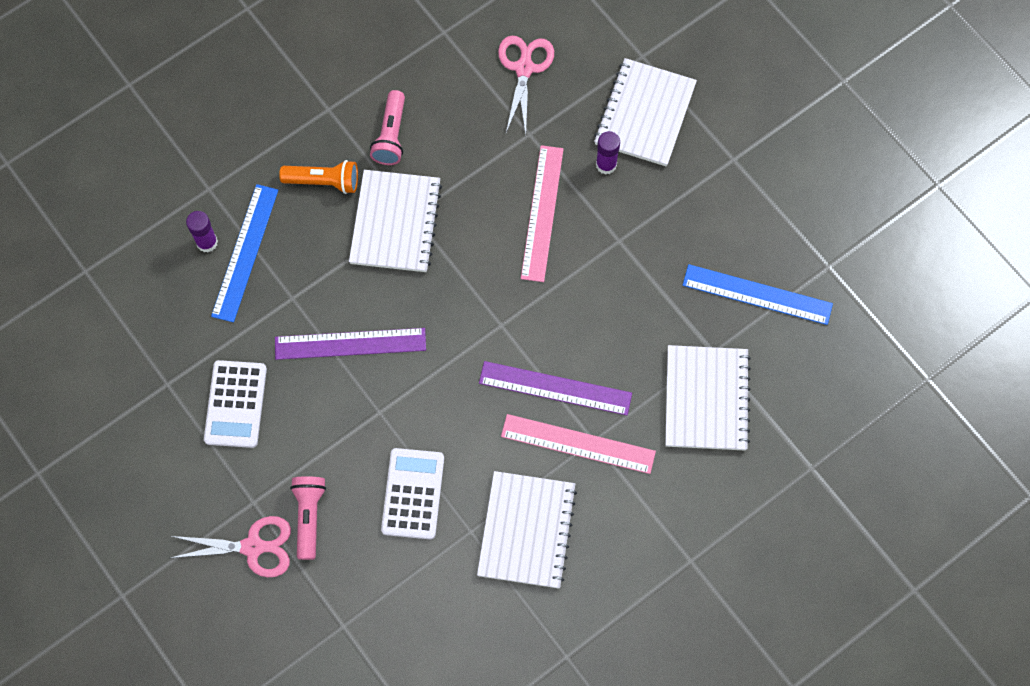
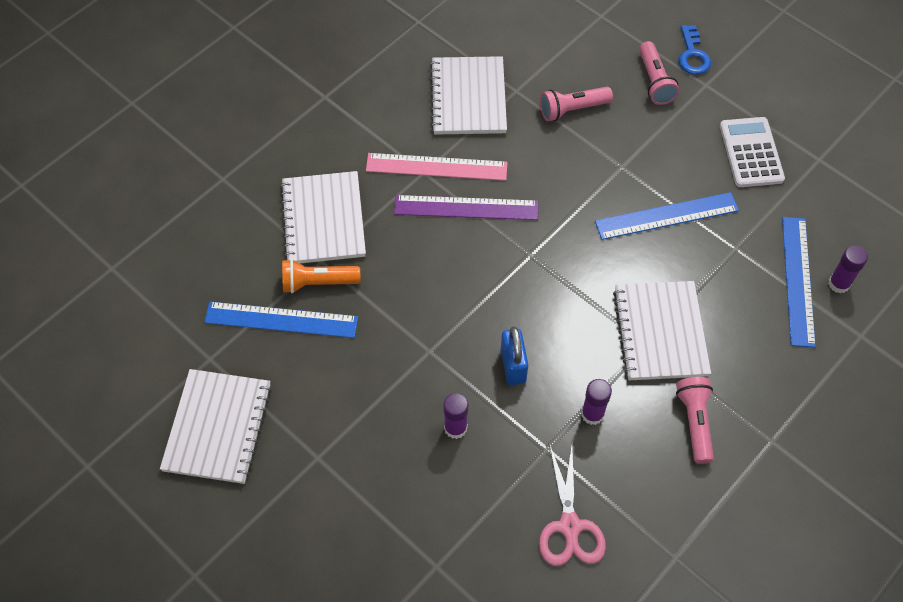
camera: 170 degrees right, 10 degrees down
(253, 547) = (692, 55): pink scissors -> blue key
(324, 181) = (747, 361): orange flashlight -> orange flashlight (318, 283)
(350, 344) = (666, 216): purple ruler -> blue ruler
(413, 494) = (572, 109): white calculator -> pink flashlight
(480, 157) = (592, 414): none -> purple glue stick
(542, 213) = (513, 366): pink ruler -> blue padlock
(644, 114) = (422, 493): white notebook -> white notebook (218, 427)

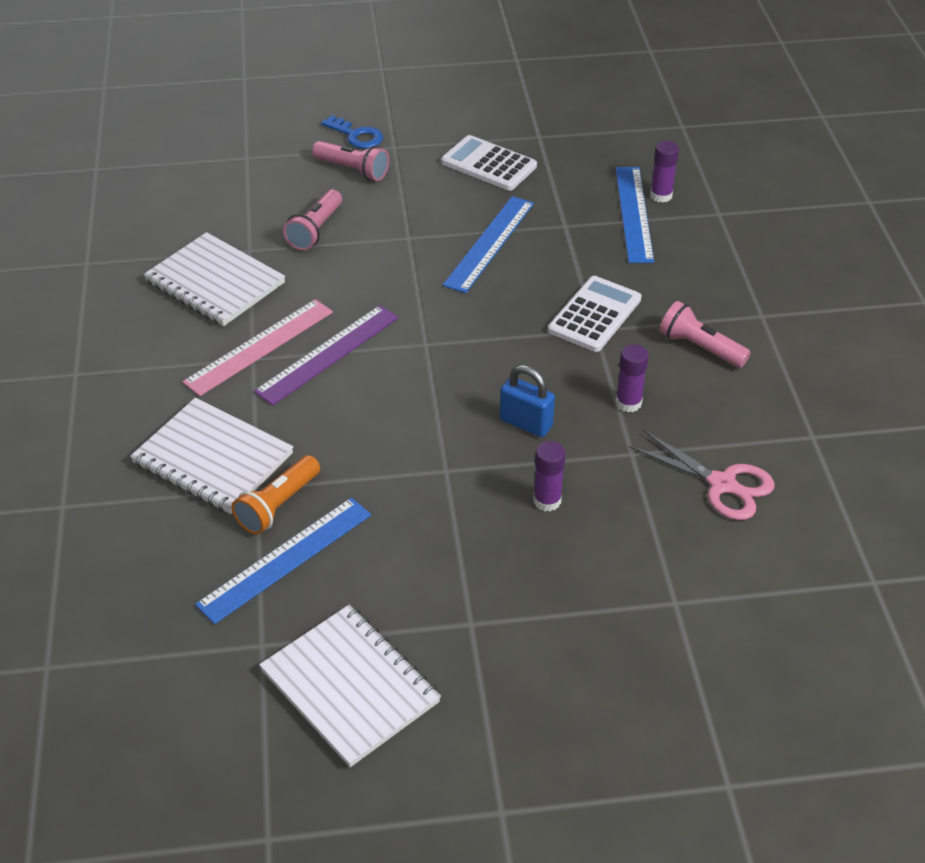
camera: 50 degrees left, 15 degrees down
(660, 332) = (594, 315): white notebook -> white calculator
(797, 280) = (633, 213): blue ruler -> blue ruler turned 45 degrees clockwise

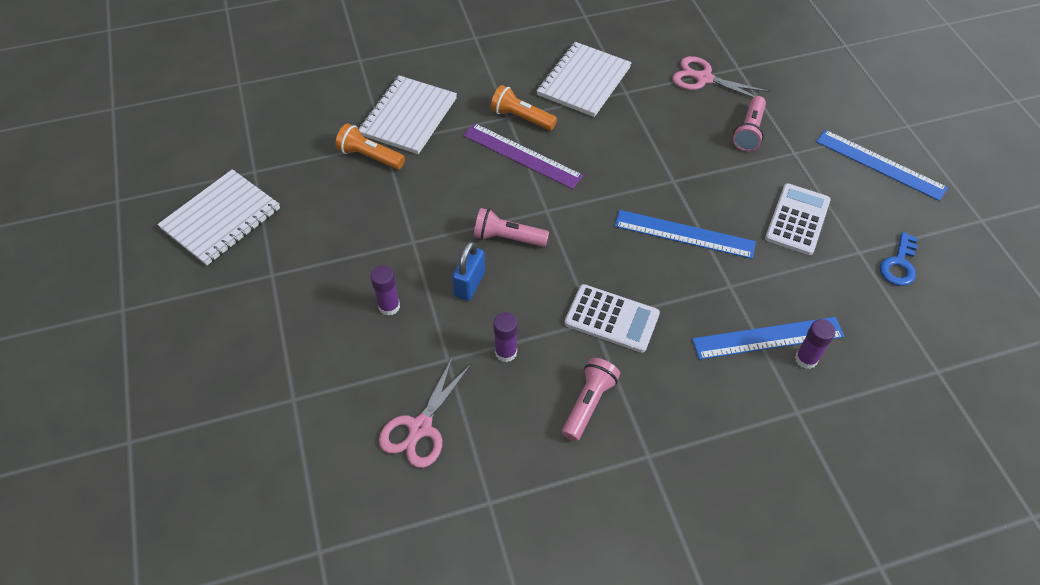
camera: 80 degrees right, 10 degrees up
(253, 186) = (704, 78): none -> pink scissors
(259, 346) = (521, 118): pink ruler -> orange flashlight
(286, 559) = (324, 169): blue ruler -> blue ruler (880, 164)
(315, 230) = (662, 123): pink flashlight -> pink flashlight (508, 238)
(356, 136) = (798, 126): blue key -> blue key (899, 264)

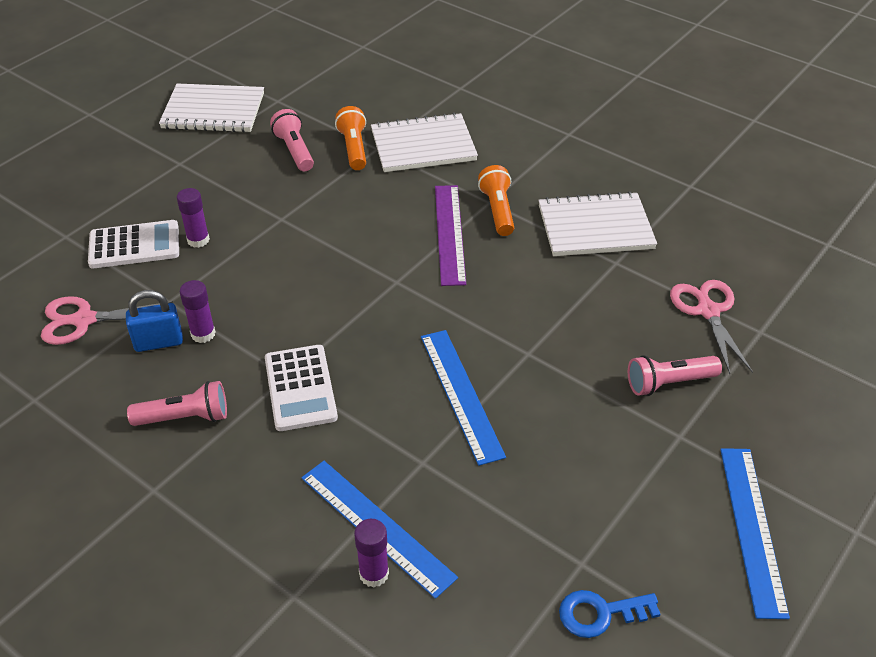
camera: 55 degrees right, 10 degrees down
(470, 284) = (262, 275): blue padlock -> blue padlock (158, 342)
(508, 238) = (338, 272): pink flashlight -> pink flashlight (294, 151)
(797, 219) = (576, 482): white calculator -> white calculator (134, 245)

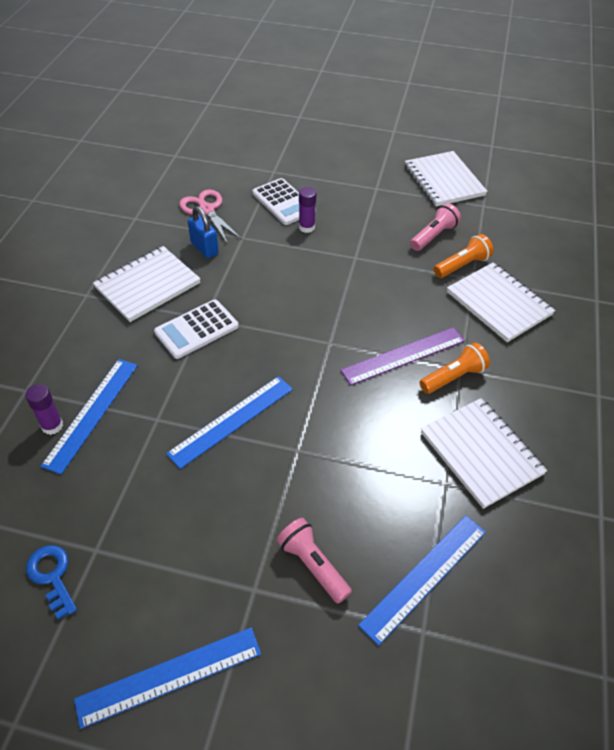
camera: 65 degrees right, 5 degrees up
(185, 417) = (147, 285): pink flashlight -> white notebook
(203, 334) = (222, 264): purple glue stick -> none
(708, 311) = (424, 576): pink scissors -> blue ruler

